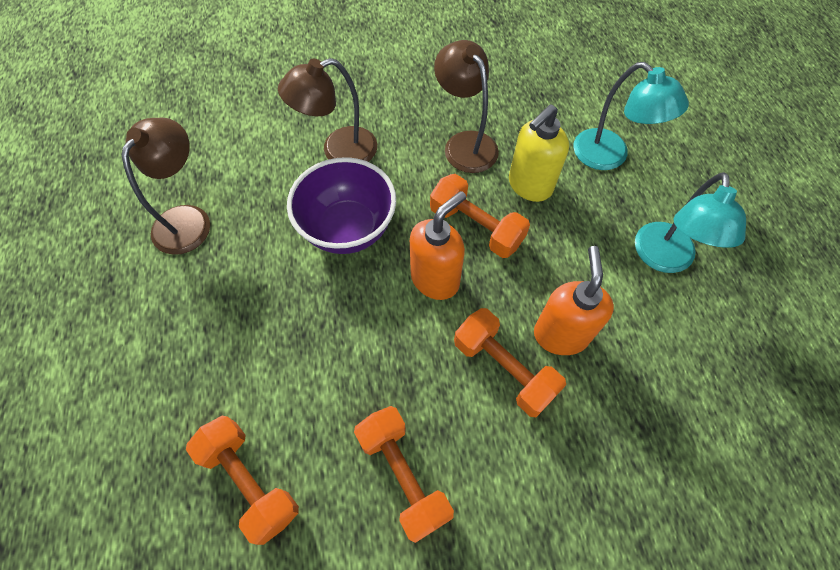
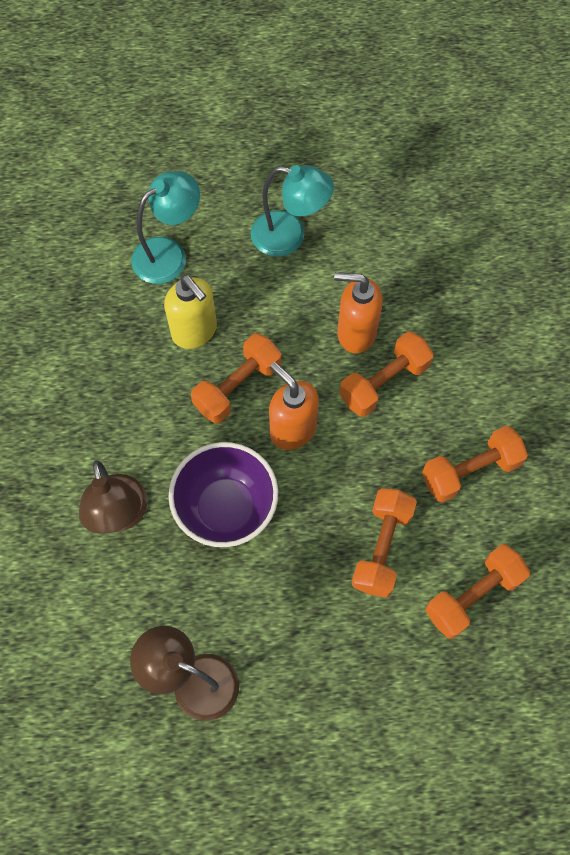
camera: 85 degrees left, 5 degrees up
(308, 376) = (382, 548): none -> orange dumbbell
(465, 143) = (131, 384): brown lamp -> none

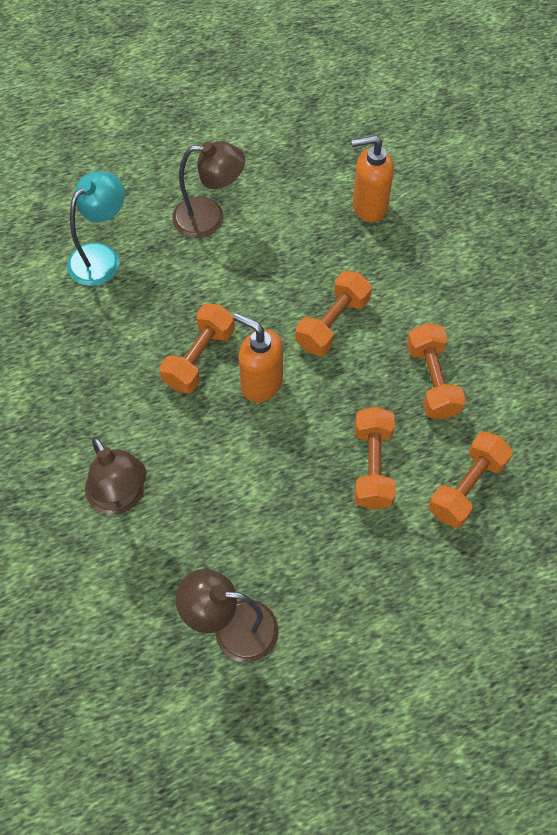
camera: 15 degrees left, 5 degrees down
(195, 331) = (145, 319): yellow soap dispenser -> none
(226, 508) = (219, 467): purple bowl -> none
(289, 237) = (209, 218): turquoise lamp -> brown lamp
(355, 333) = (294, 287): orange soap dispenser -> orange soap dispenser (369, 207)
(470, 471) = (432, 381): orange dumbbell -> orange dumbbell turned 60 degrees counterclockwise

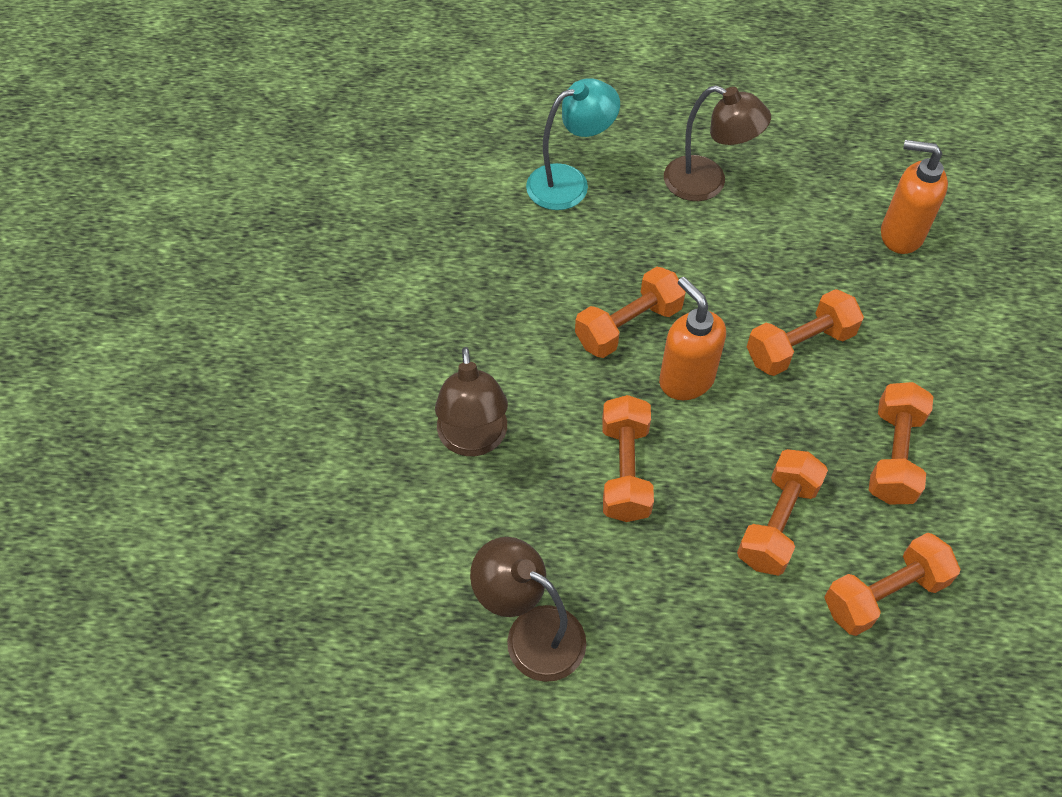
camera: 25 degrees right, 5 degrees down
(246, 473) = (625, 470): none -> orange dumbbell

